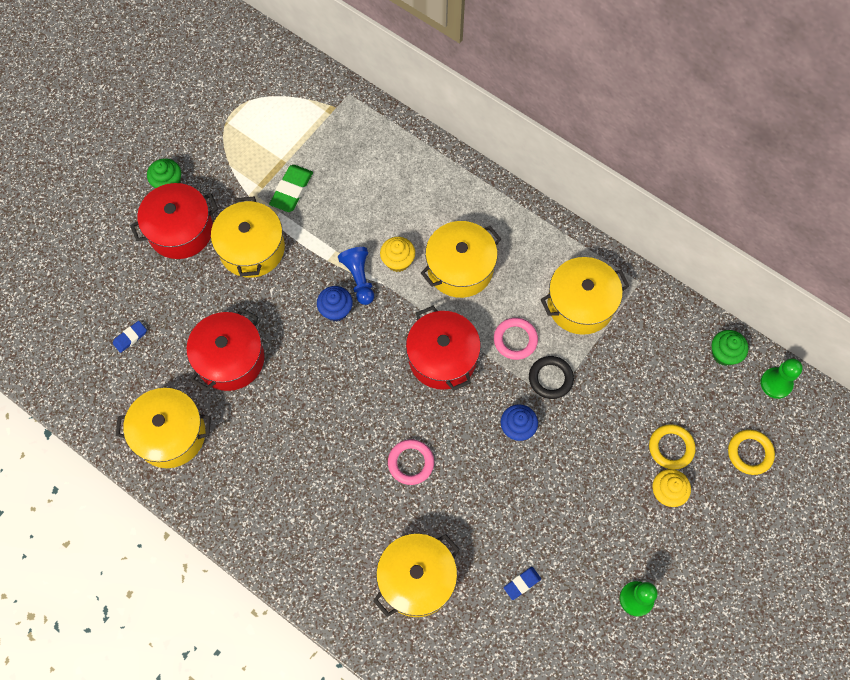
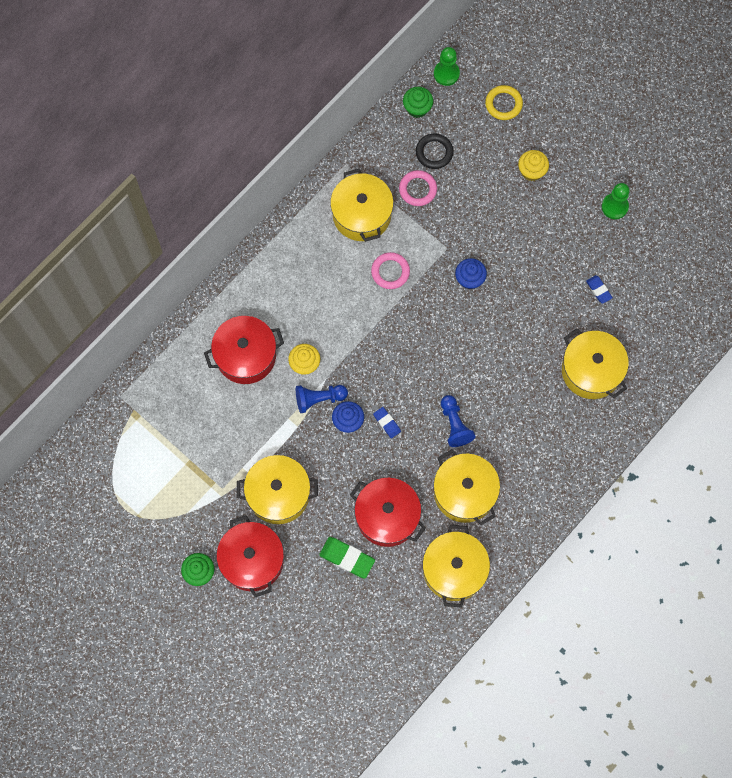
camera: 85 degrees left, 5 degrees up
(130, 337) = (358, 607): blue eraser -> blue eraser (386, 423)
(292, 190) = (221, 455): green eraser -> green eraser (347, 558)
(338, 423) = (454, 425): none -> blue pawn
(411, 463) = (494, 367): pink ring -> pink ring (418, 189)
(442, 357) = (401, 333): red pot -> red pot (246, 355)
(460, 268) = (317, 311): yellow pot -> yellow pot (464, 492)
(550, 378) = (428, 247): black ring -> black ring (434, 152)
(671, 447) = (495, 162): yellow ring -> none

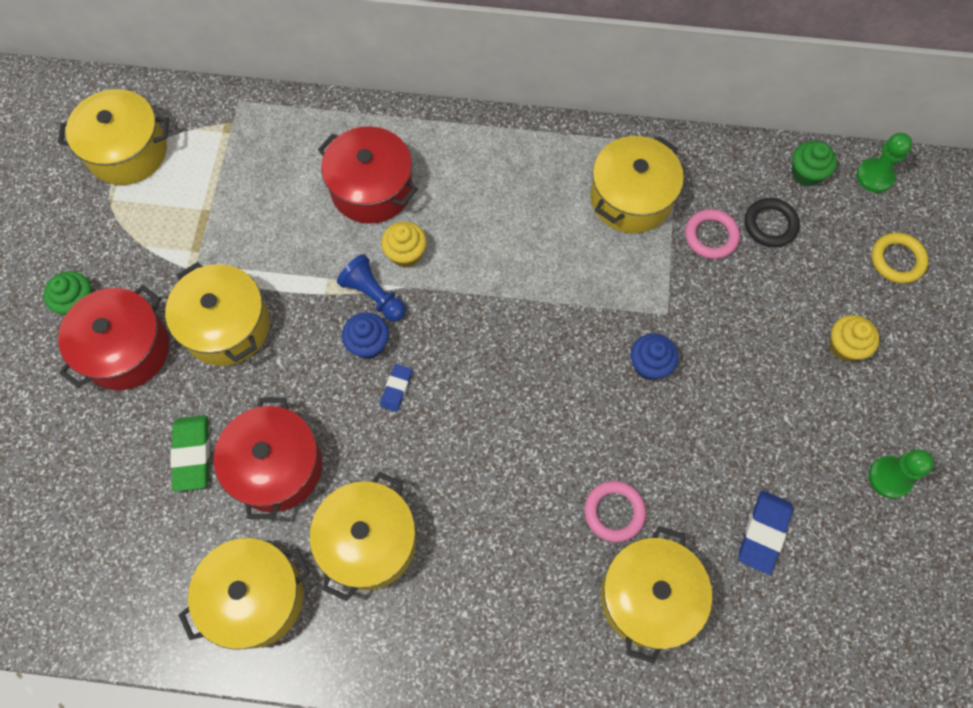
camera: 55 degrees right, 5 degrees down
(107, 486) = (127, 151): none -> yellow pot
(390, 272) = (587, 271): pink ring -> pink ring (614, 512)
(454, 425) = (450, 470): blue pawn -> none
(598, 290) = (763, 532): blue eraser -> blue eraser, size x1.68

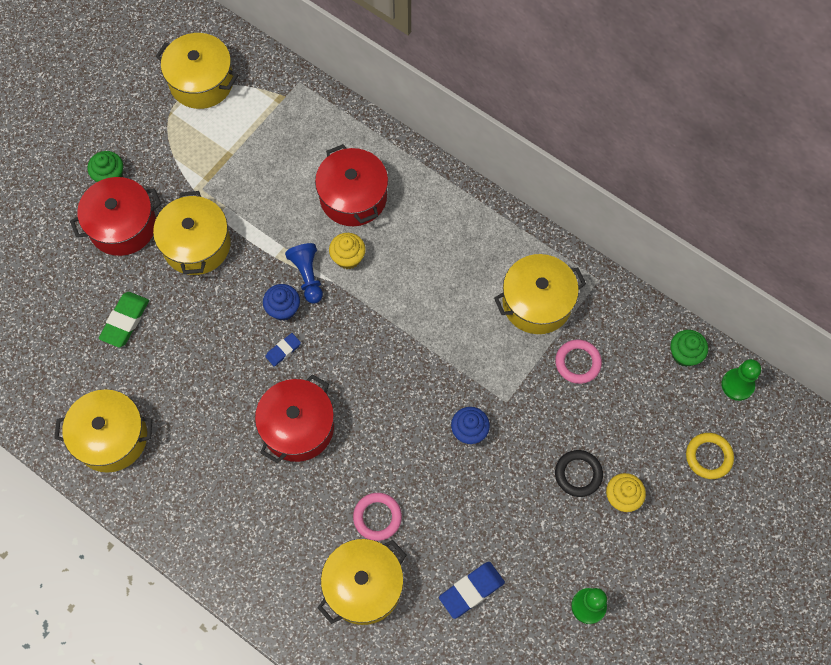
camera: 30 degrees right, 0 degrees up
(276, 466) = (173, 359): red pot -> red pot (298, 427)
(369, 541) = (203, 443): yellow pot -> none
(770, 224) = (629, 378): black ring -> black ring (578, 474)

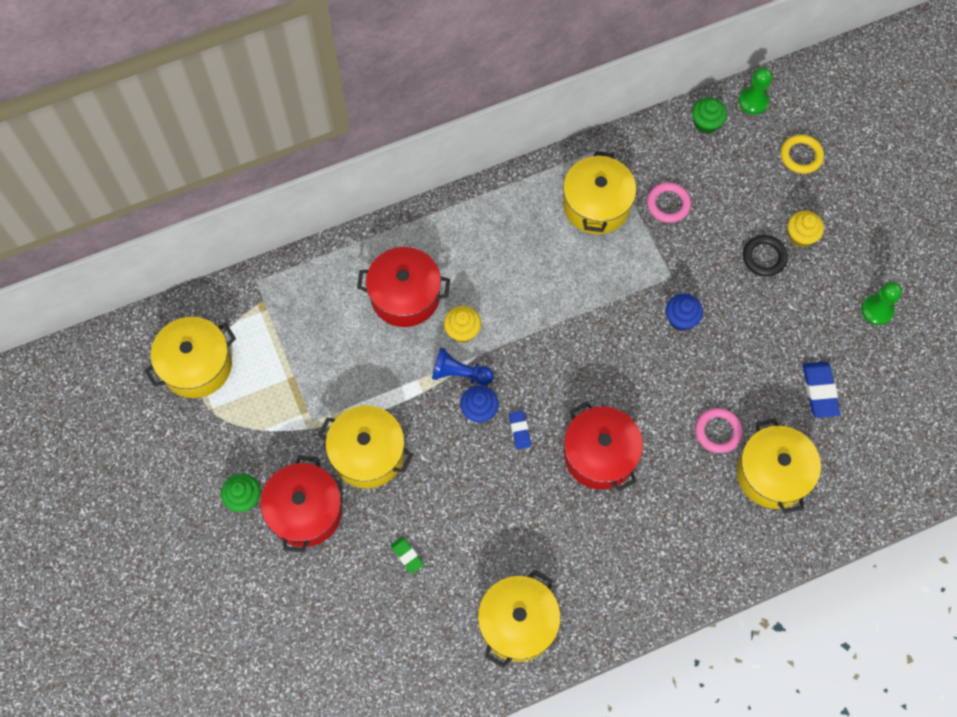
camera: 60 degrees left, 0 degrees up
(125, 321) = (407, 555): green eraser -> green eraser, size x0.59

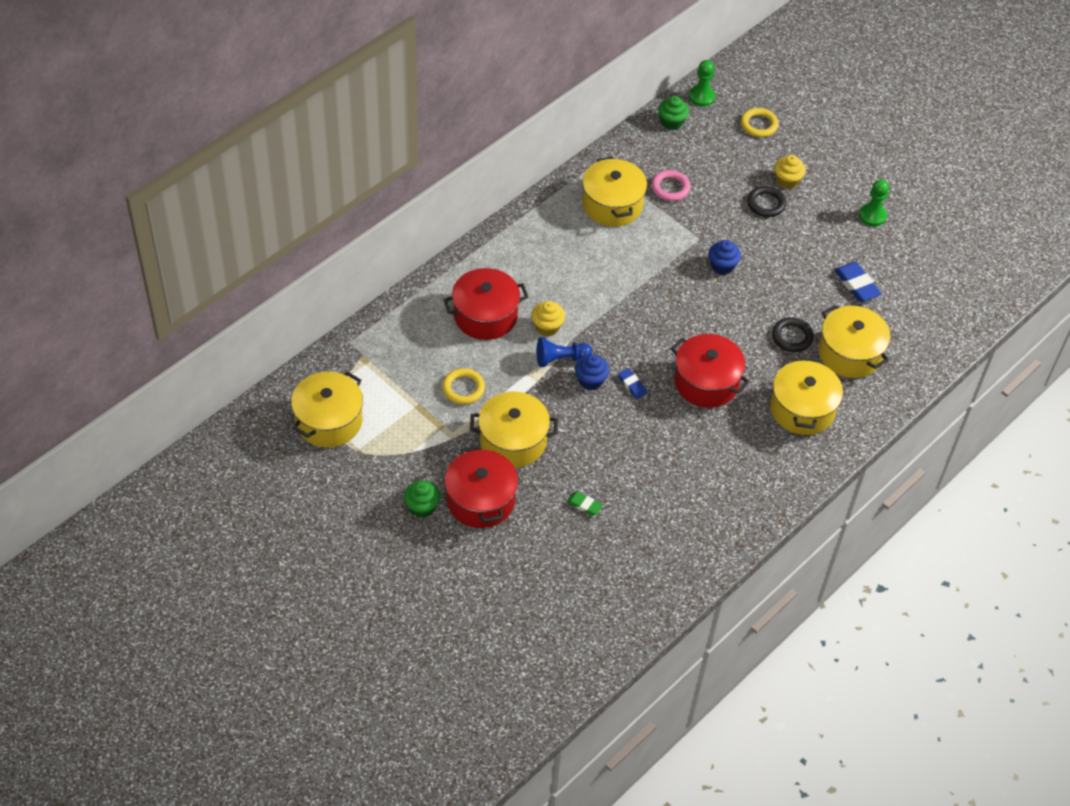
camera: 25 degrees left, 15 degrees down
(345, 374) = (463, 388): none -> yellow ring
(518, 623) = (701, 524): yellow pot -> yellow pot (802, 409)
(718, 431) = (792, 337): pink ring -> black ring

